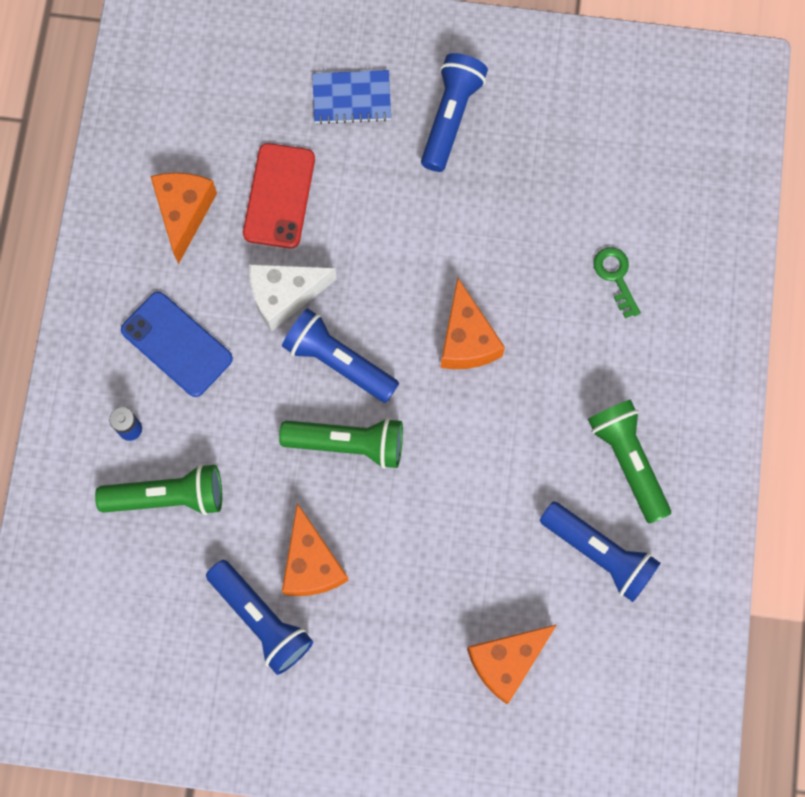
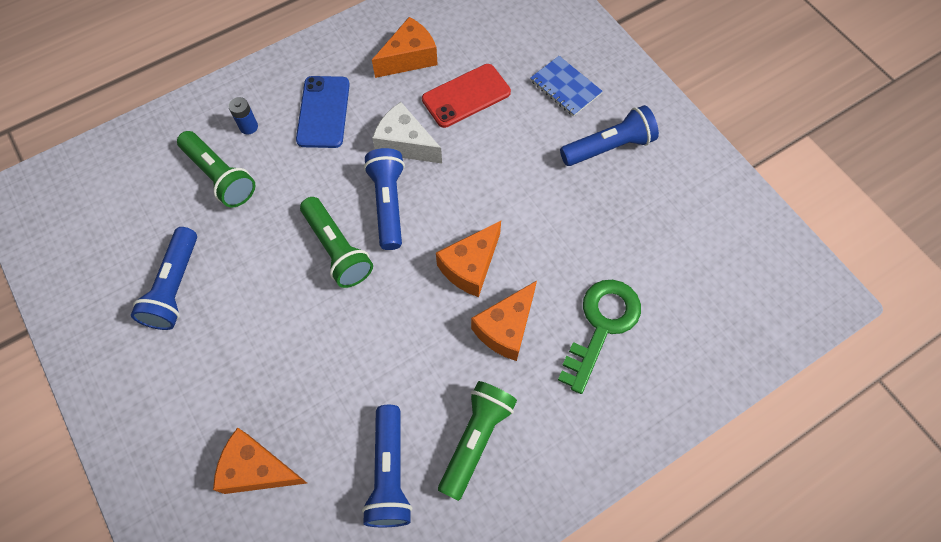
camera: 50 degrees right, 10 degrees down
(311, 563) = (236, 288): orange cheese -> orange cheese (506, 328)
(616, 277) = (601, 326): green key -> green key, size x1.84

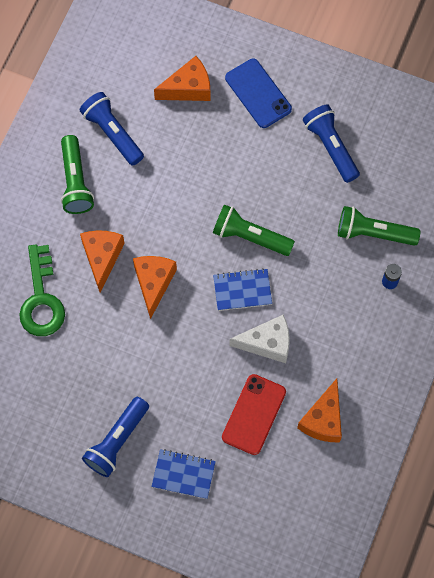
camera: 145 degrees right, 5 degrees up
(323, 112) = (347, 329): blue phone -> blue phone (258, 93)
(388, 204) = (242, 290): blue flashlight -> blue notebook

